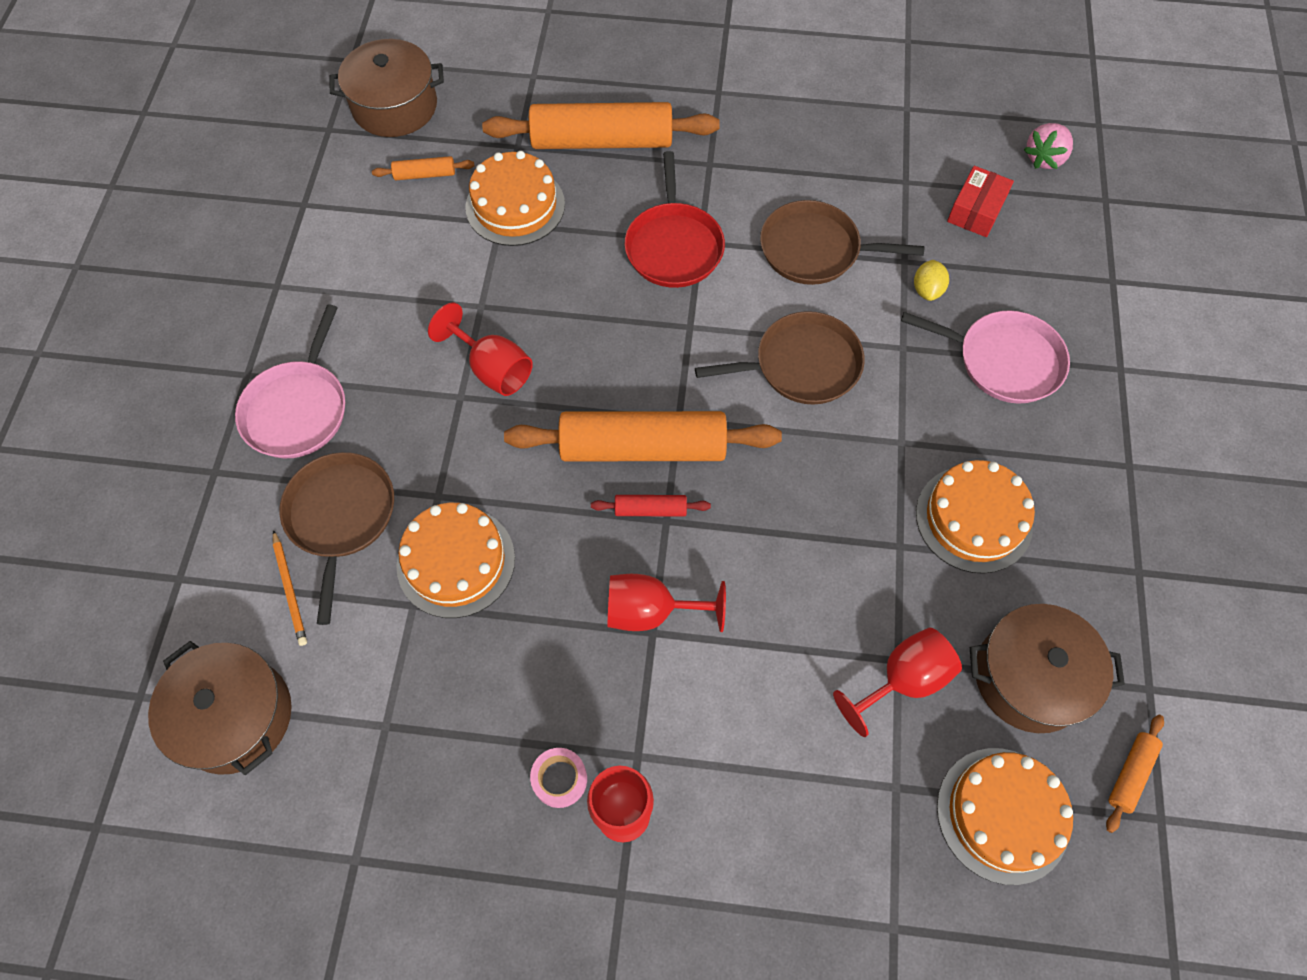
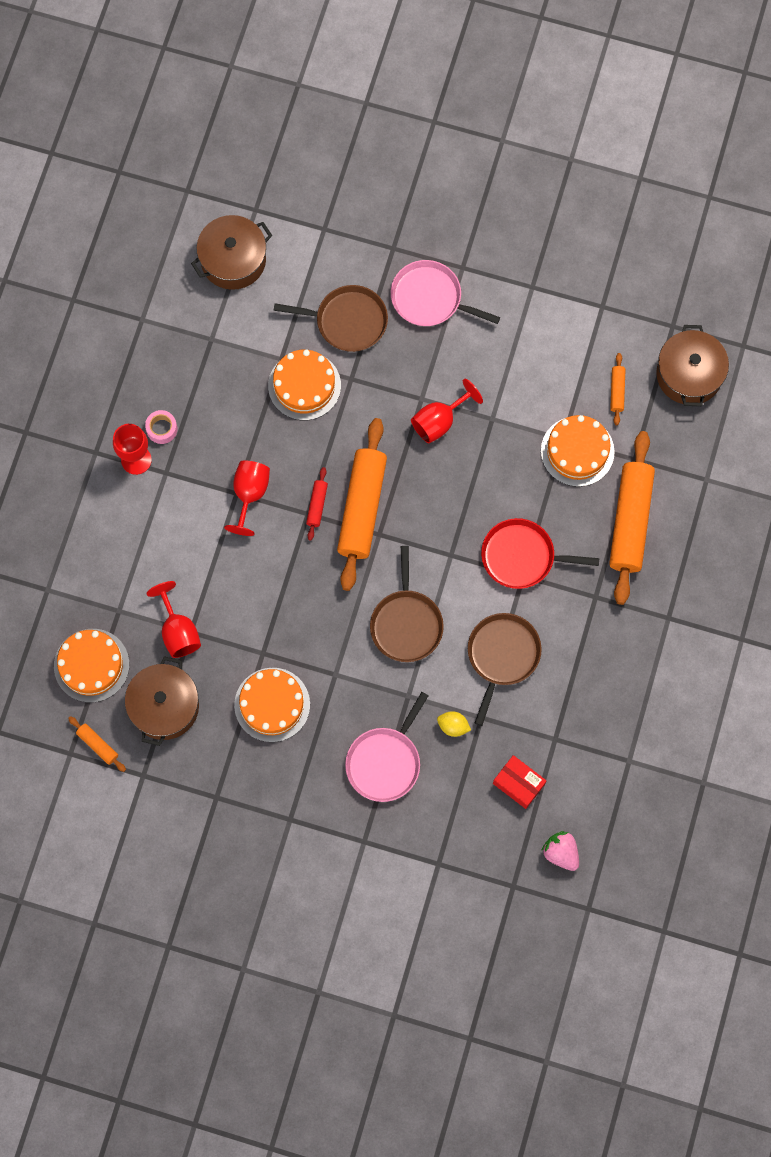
camera: 100 degrees right, 10 degrees up
(290, 589) = (305, 290): orange pencil -> none

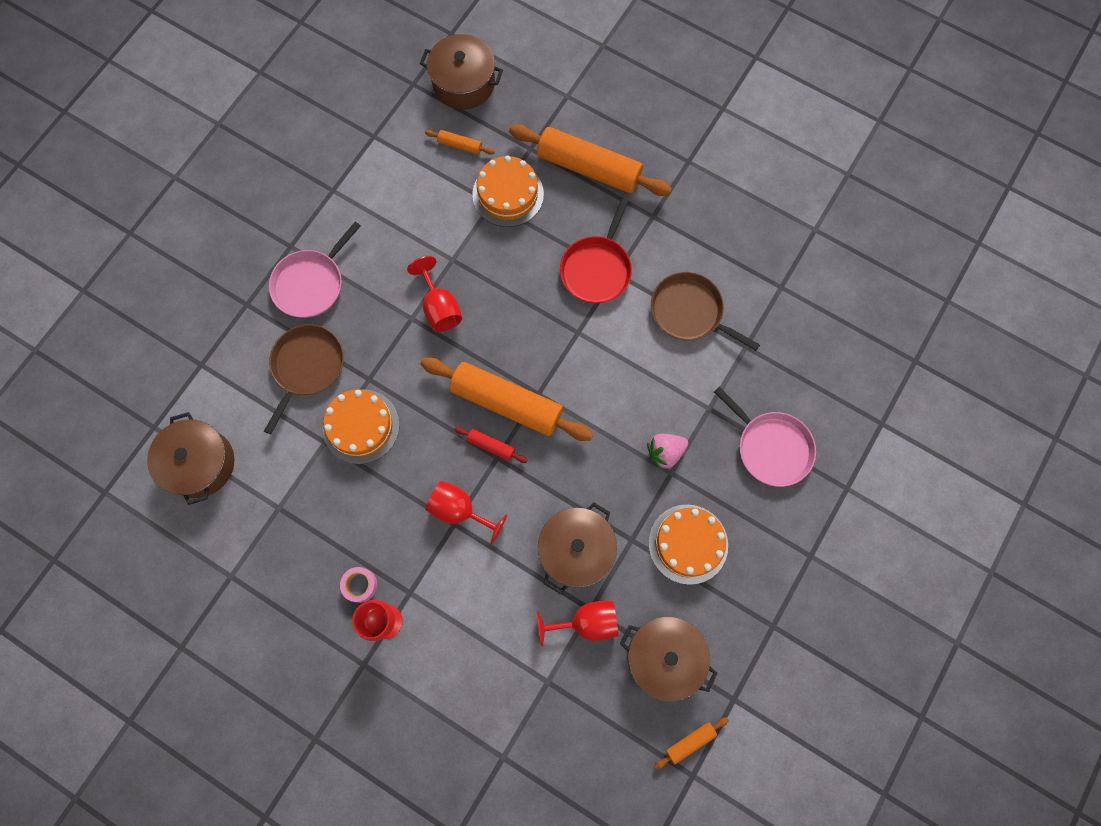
camera: 75 degrees left, 0 degrees up
(91, 665) = (600, 727): orange cake -> none
(240, 606) = (576, 550): none -> brown pot
(406, 623) = (636, 391): brown pan -> none
(453, 726) = (749, 374): yellow lemon -> none
(518, 783) = (817, 330): red box -> none
(561, 853) = (891, 310): pink strawberry -> pink strawberry (665, 452)

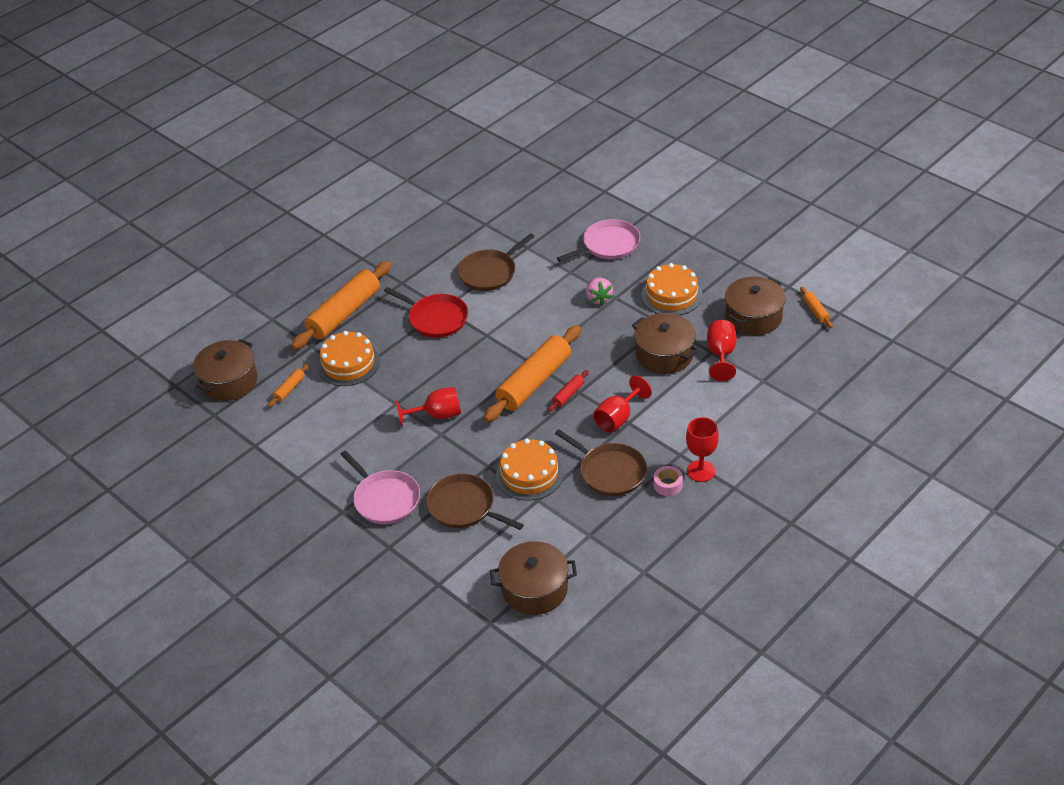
camera: 75 degrees left, 30 degrees down
(374, 515) = (610, 472): none -> brown pan

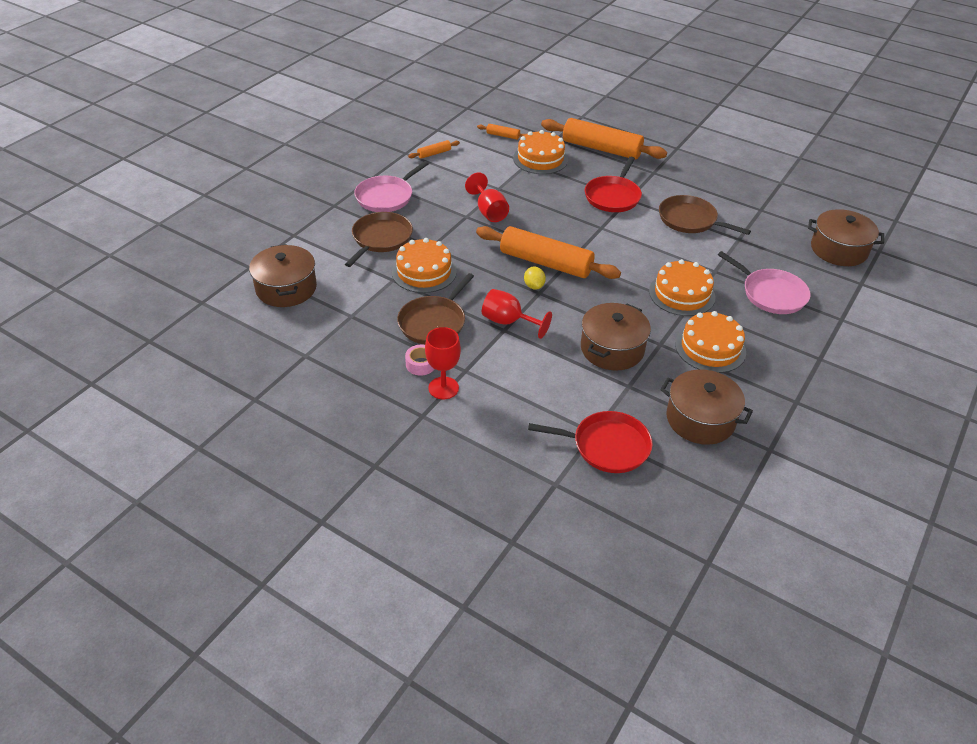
camera: 75 degrees right, 0 degrees up
(229, 381) = (504, 108): brown pot -> brown pot (838, 250)
(568, 394) = (534, 286): red rolling pin -> yellow lemon
(598, 298) = (682, 294): pink strawberry -> orange cake
(721, 354) = (626, 394): red goblet -> none
(778, 375) = (606, 446): none -> red pan
(815, 311) = (734, 478): orange rolling pin -> orange rolling pin (434, 153)

